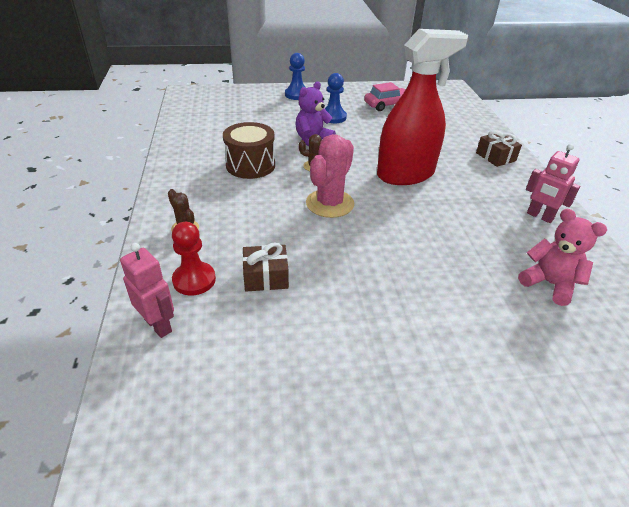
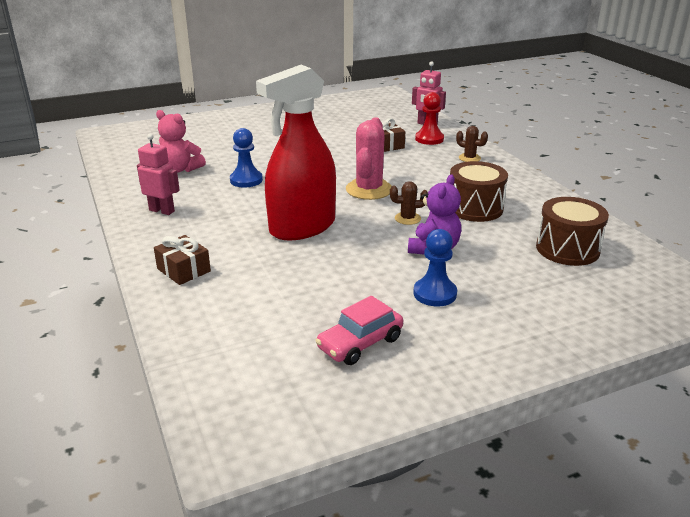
camera: 165 degrees right, 10 degrees down
(223, 125) = (567, 249): none -> brown drum
(296, 95) = (535, 333): blue pawn -> blue pawn (246, 180)

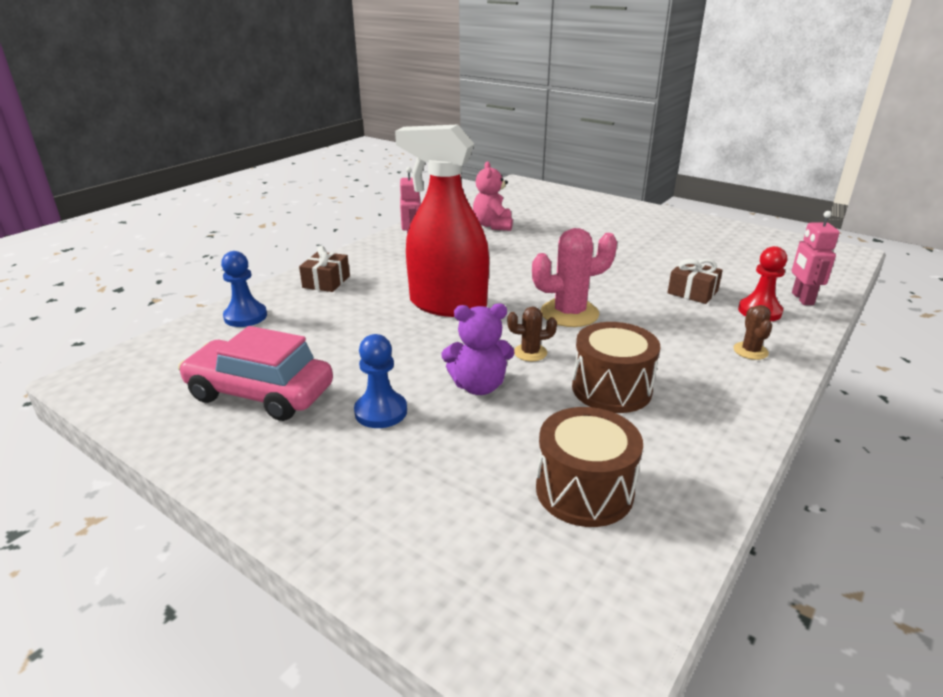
camera: 60 degrees right, 0 degrees up
(246, 180) = (508, 254): blue pawn -> blue pawn (245, 316)
(360, 343) = (260, 393): pink car -> pink car, size x1.54
(407, 218) = (530, 353): brown cactus -> brown cactus turned 60 degrees counterclockwise

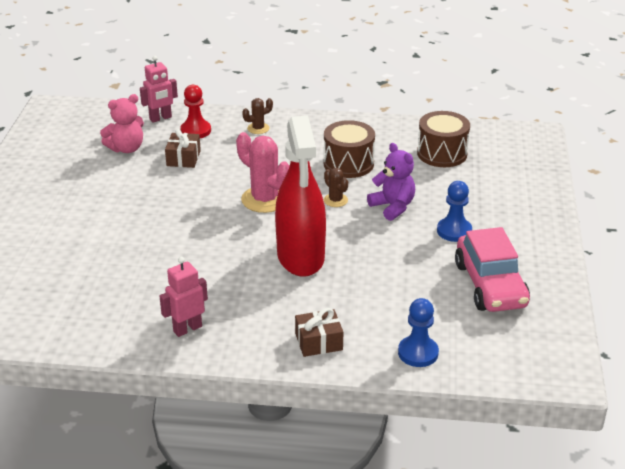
camera: 120 degrees left, 5 degrees up
(493, 225) = (97, 294): pink teddy bear -> pink teddy bear (126, 148)

